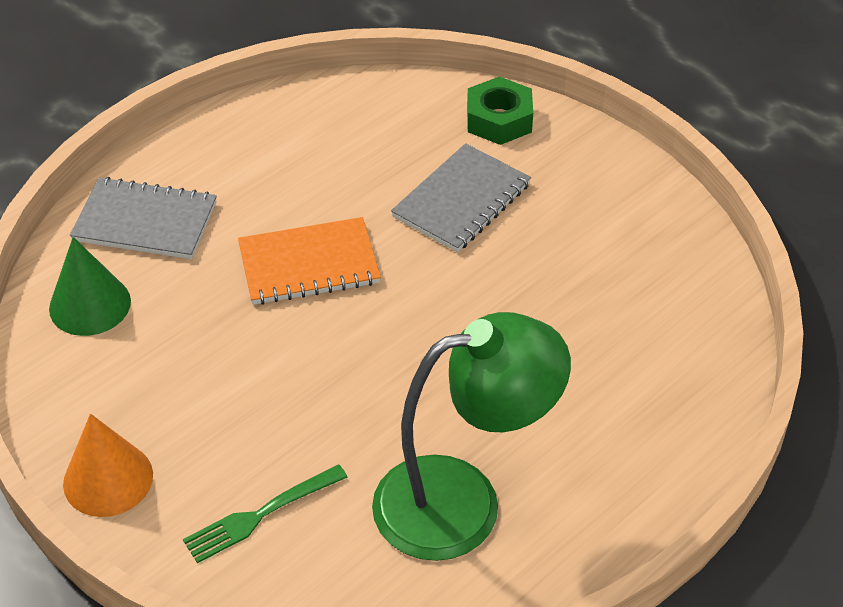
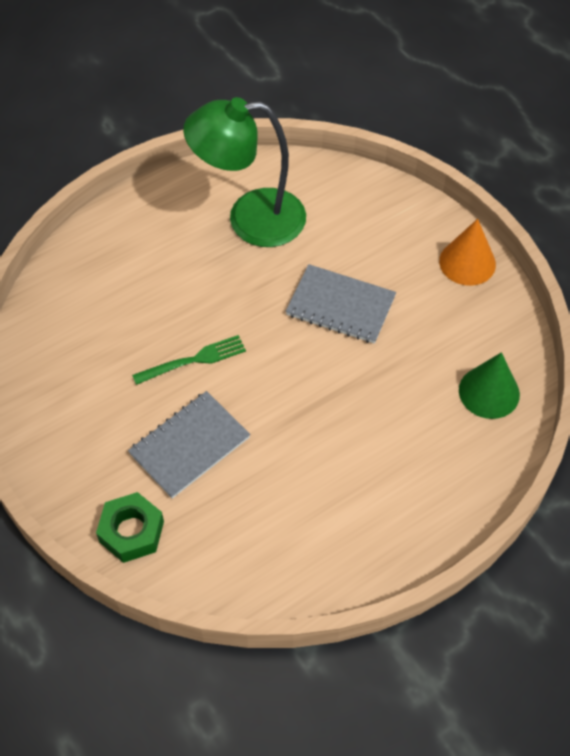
camera: 170 degrees left, 10 degrees up
(145, 222) = (449, 464): grey notebook -> grey notebook (340, 306)
(261, 515) = (373, 228): green fork -> green fork (193, 360)
(309, 264) = (322, 403): orange notebook -> none

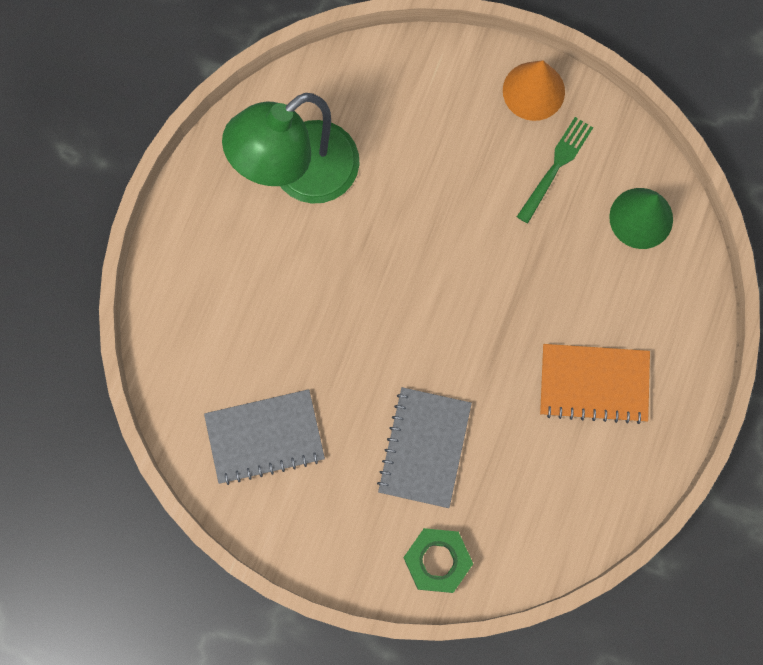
camera: 35 degrees left, 20 degrees up
(193, 360) = (363, 362): green fork -> green fork (555, 167)
(340, 306) = (453, 215): grey notebook -> grey notebook (265, 437)
(359, 484) = (594, 384): none -> orange notebook

